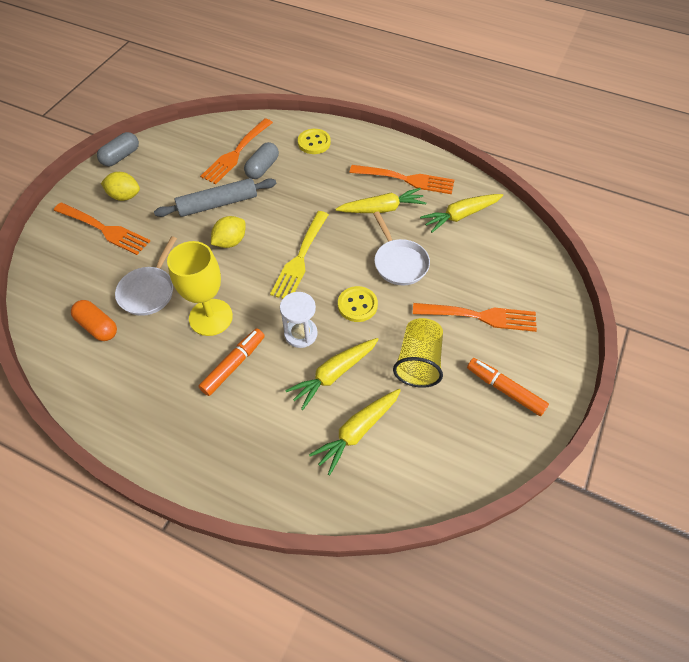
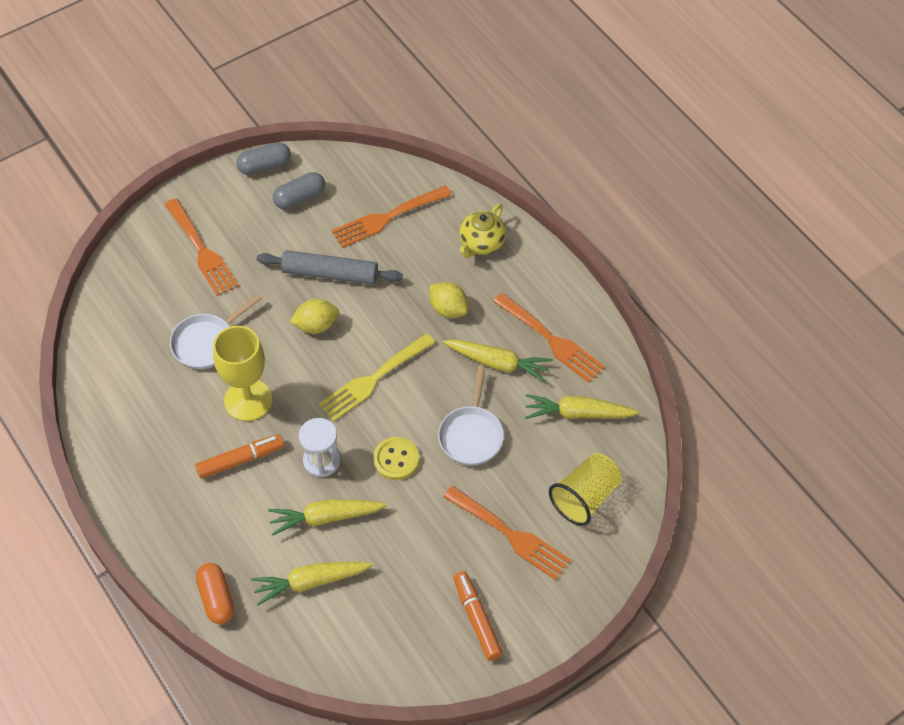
camera: 30 degrees right, 0 degrees up
(98, 326) = (141, 357): orange capsule -> orange capsule (216, 598)
(125, 196) = (242, 219): yellow lemon -> yellow lemon (448, 309)
(262, 168) = (404, 250): grey capsule -> grey capsule (300, 198)
(314, 142) = (481, 243): yellow button -> yellow teapot
(418, 362) = (414, 548): yellow cup -> yellow cup (585, 498)

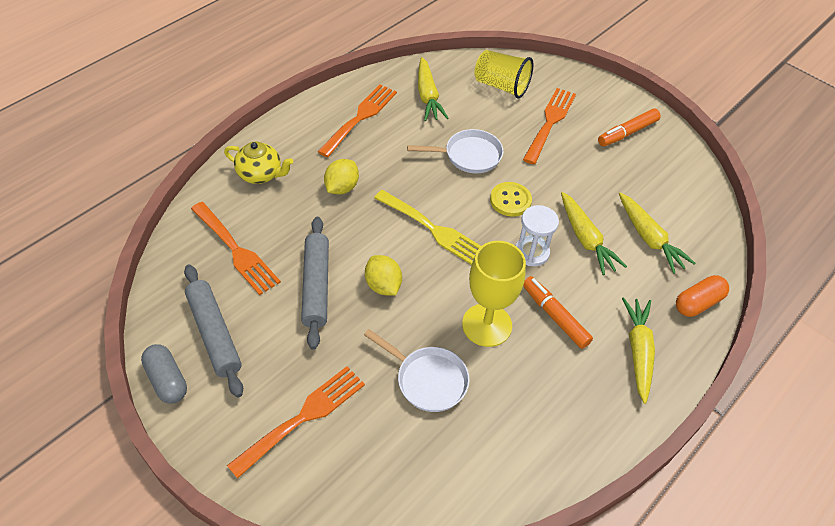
camera: 105 degrees left, 5 degrees down
(300, 198) = (214, 334): grey capsule -> grey rolling pin
(498, 363) = (392, 148): yellow carrot -> yellow carrot (638, 351)

